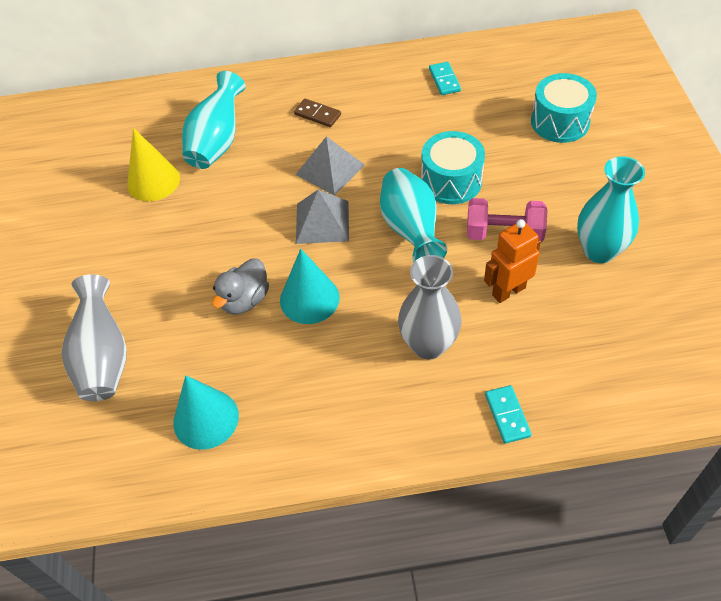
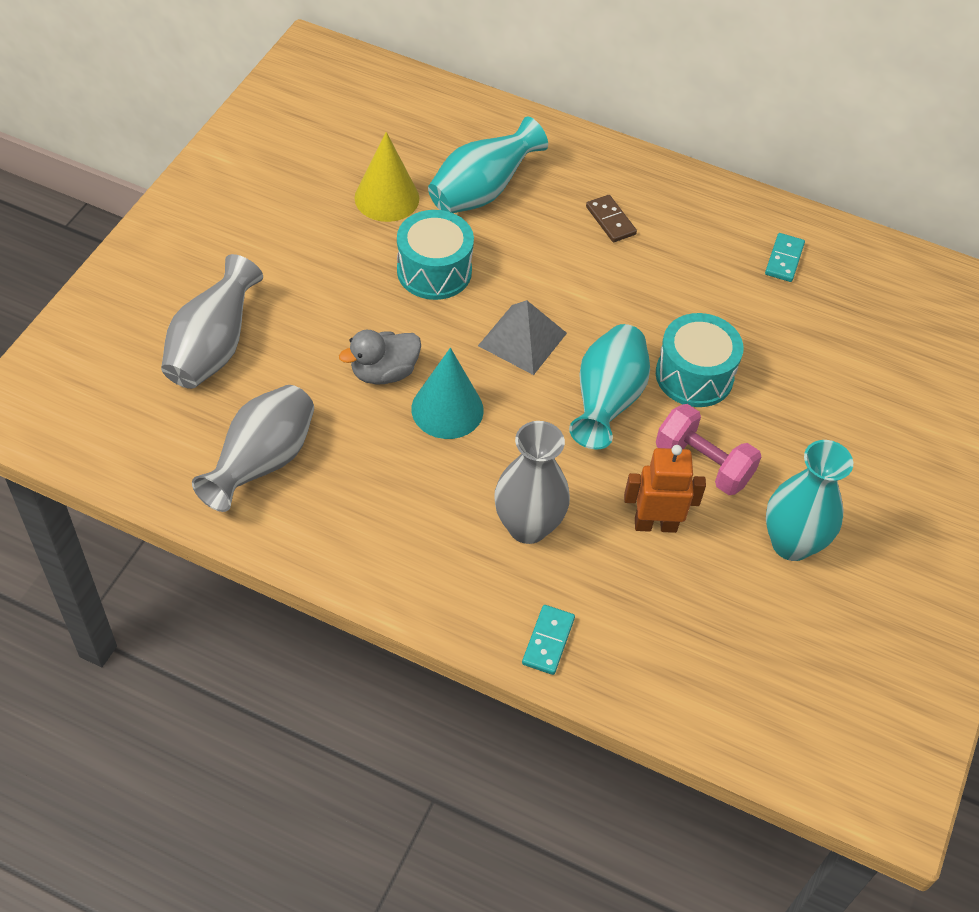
camera: 25 degrees right, 0 degrees up
(206, 419) = (262, 463): turquoise cone -> grey vase
(330, 169) = (575, 288): grey pyramid -> none
(560, 122) = (875, 381): turquoise drum -> turquoise drum (434, 271)

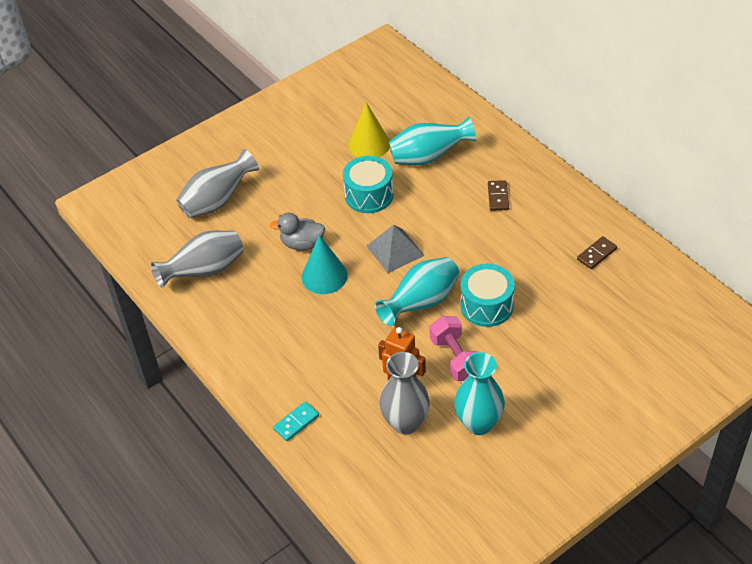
camera: 35 degrees right, 5 degrees down
(527, 526) = (327, 356): grey vase -> grey vase (405, 423)
(784, 259) = (596, 254): turquoise domino -> brown domino

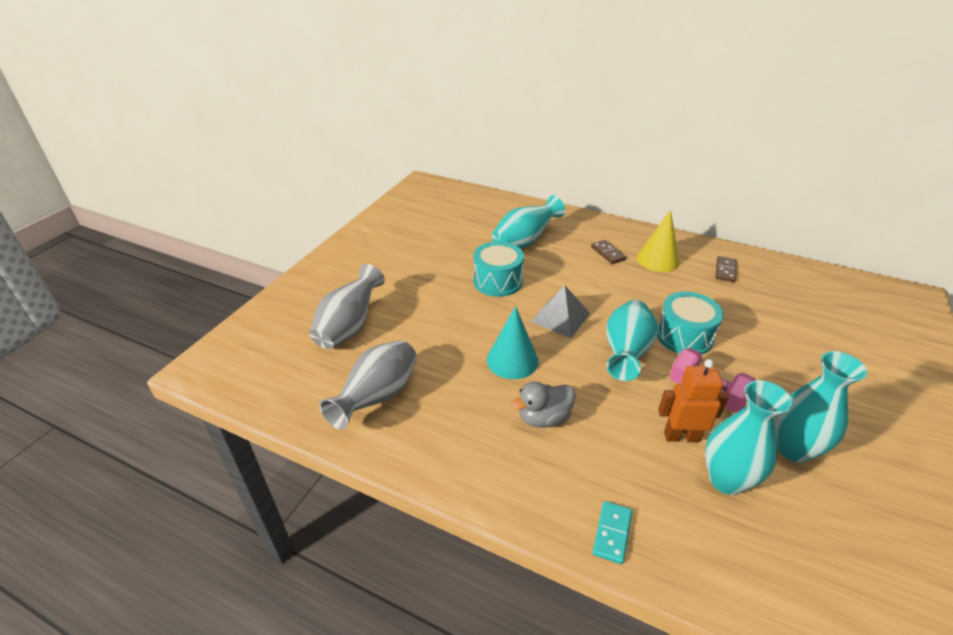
camera: 30 degrees left, 10 degrees down
(302, 244) = (466, 338): grey duck -> grey duck (543, 418)
(369, 144) = (466, 245): yellow cone -> yellow cone (658, 259)
(405, 423) = (726, 480): grey vase -> turquoise vase

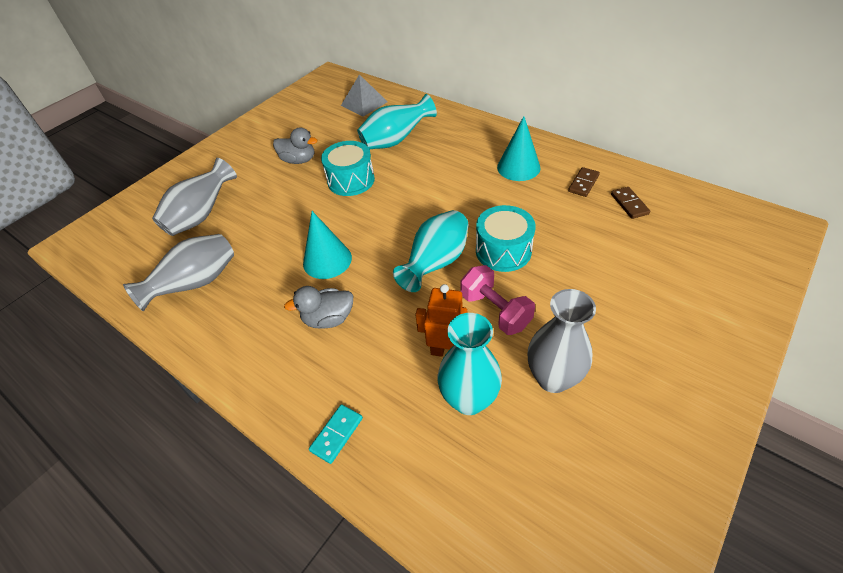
camera: 15 degrees right, 10 degrees up
(432, 265) = (299, 160): none -> grey duck
(560, 317) = (392, 221): grey pyramid -> grey pyramid (364, 103)
(608, 253) = (471, 158): brown domino -> brown domino (629, 204)
(658, 259) = (518, 167): yellow cone -> turquoise cone
(794, 449) = (553, 378): turquoise vase -> grey vase

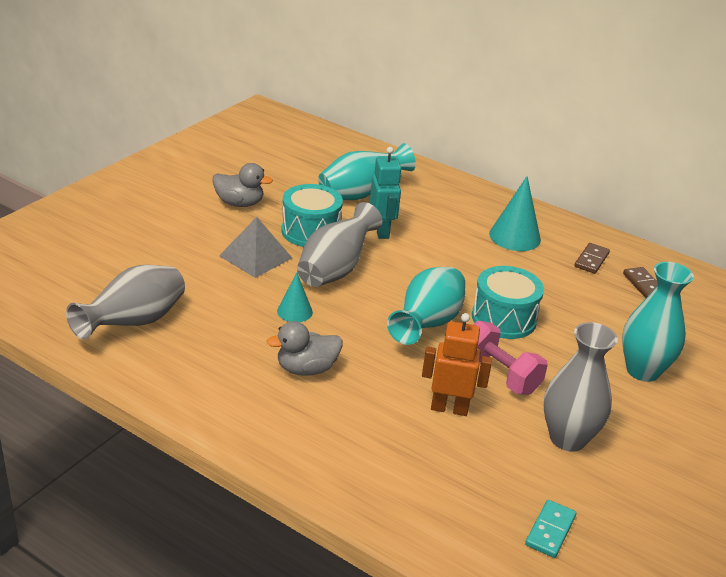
camera: 10 degrees left, 15 degrees down
(202, 215) = (124, 252): grey vase -> grey vase (335, 269)
(327, 260) = (294, 311): turquoise cone -> turquoise cone, size x0.60
(336, 434) = (333, 474): turquoise domino -> turquoise domino (550, 530)
(364, 103) = (314, 148): grey pyramid -> grey pyramid (255, 257)
(408, 174) = (381, 231): none -> turquoise robot
(469, 399) = (478, 452): turquoise vase -> turquoise vase (642, 371)

